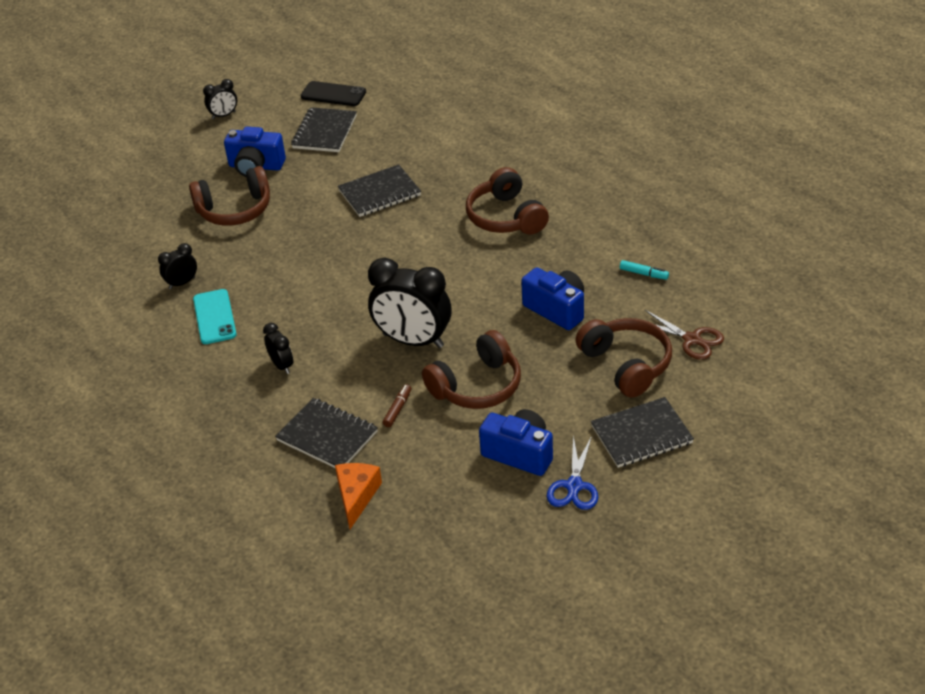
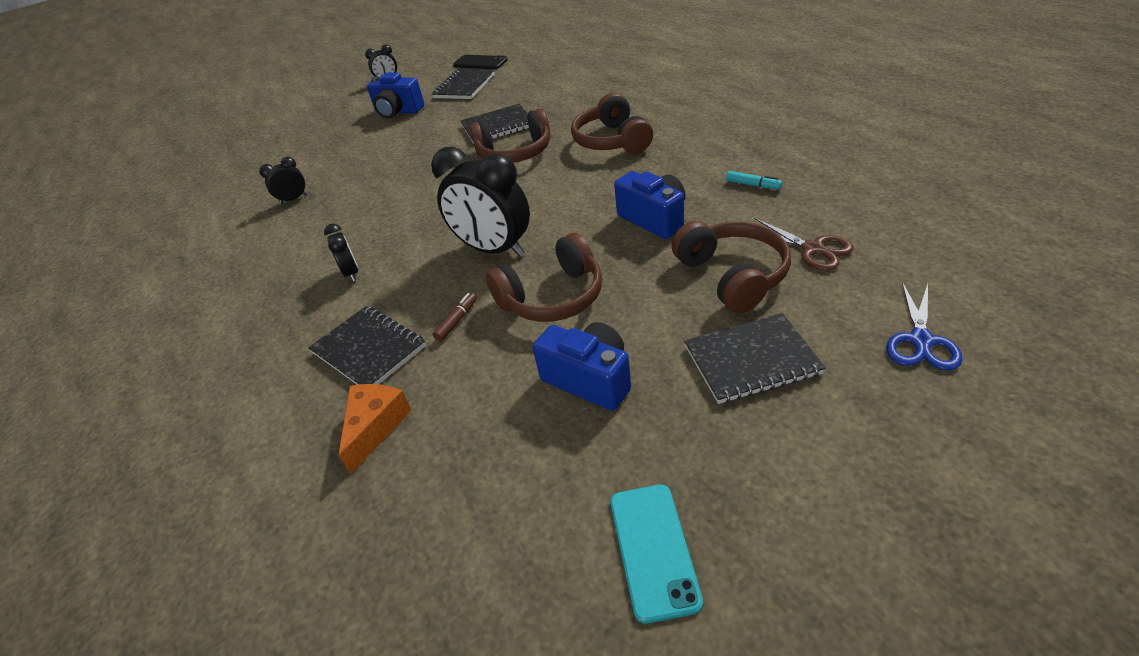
camera: 10 degrees right, 0 degrees up
(214, 317) = (308, 227): turquoise phone -> turquoise phone (653, 550)
(235, 210) = (367, 142): brown headphones -> brown headphones (515, 153)
(574, 486) = (656, 428): blue scissors -> blue scissors (921, 341)

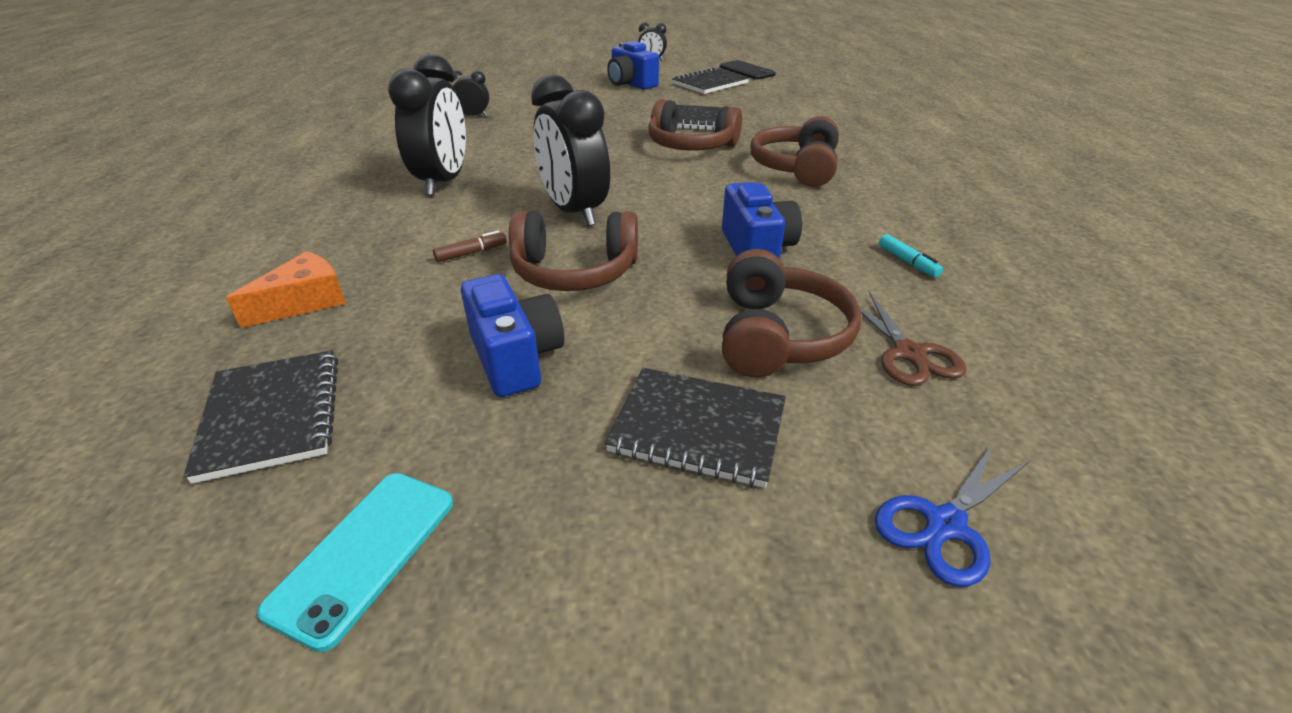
camera: 25 degrees right, 5 degrees down
(351, 273) = (443, 182): black clock -> black clock, size x2.09
(369, 349) = (379, 242): black notebook -> black notebook (272, 416)

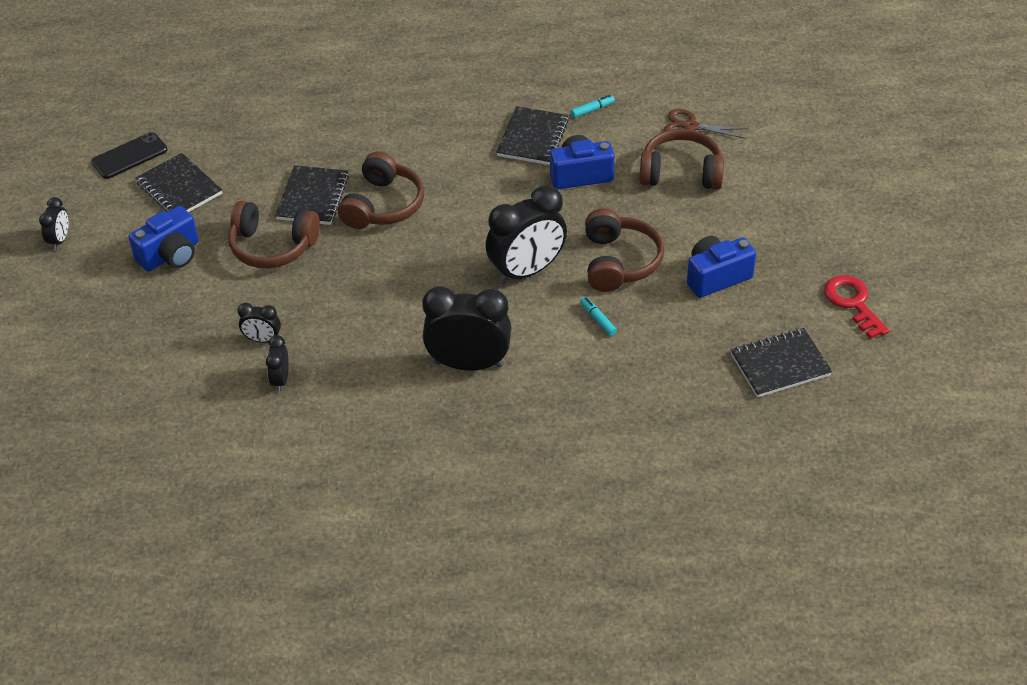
camera: 90 degrees left, 10 degrees up
(305, 302) = (671, 391): orange cheese -> none
(364, 554) = (853, 303): turquoise phone -> red key
(471, 253) = (597, 319): brown marker -> turquoise marker
(523, 110) = (262, 339): none -> black clock
(698, 429) = (761, 205): black notebook -> black notebook (533, 138)
(796, 168) = (437, 143): brown headphones -> brown headphones (272, 246)
(909, 353) = (690, 126): brown scissors -> brown scissors turned 150 degrees counterclockwise
(945, 525) = (802, 137): blue scissors -> none

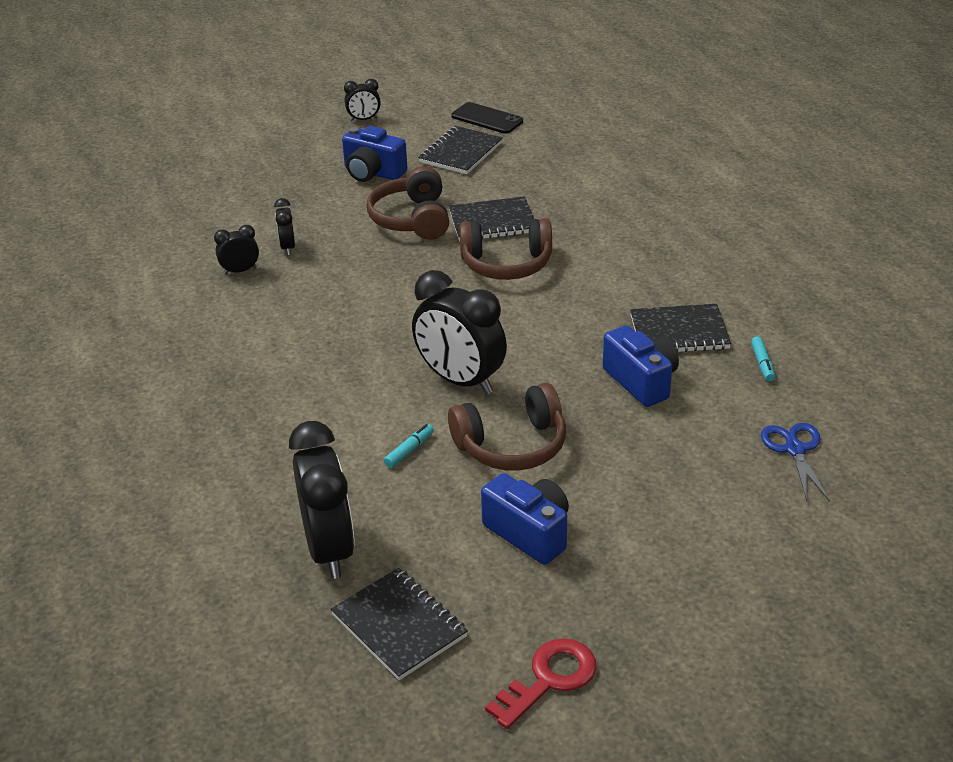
camera: 70 degrees right, 10 degrees down
(469, 364) = (303, 376): black clock -> black clock (329, 549)
(592, 110) = (762, 363): turquoise marker -> turquoise marker turned 45 degrees clockwise
(681, 172) = (701, 460): brown headphones -> none
(690, 126) = (794, 449): brown scissors -> blue scissors

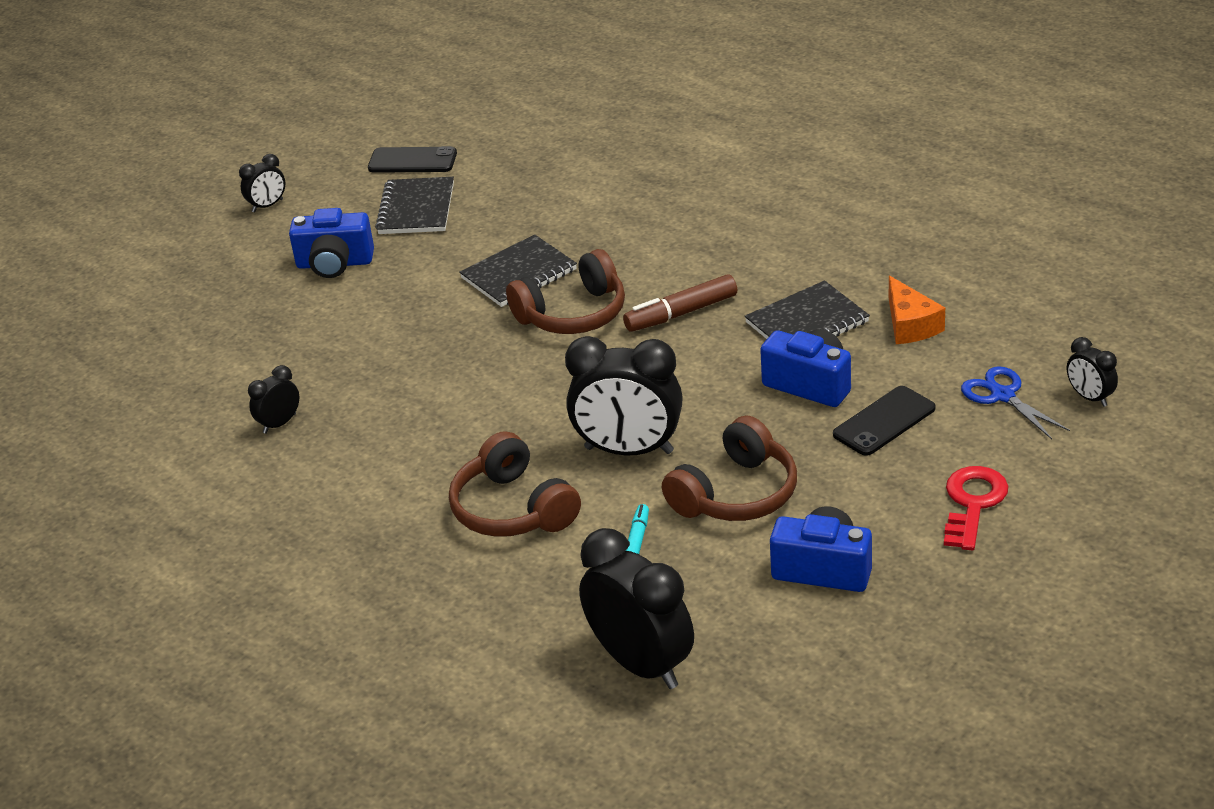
camera: 25 degrees left, 0 degrees up
(288, 247) = (311, 379): black clock -> black clock (1089, 397)
(399, 626) = (773, 703): black notebook -> none
(412, 219) = (426, 300): brown headphones -> brown headphones (513, 509)
(549, 679) = (950, 690): red key -> red key (972, 503)
(587, 291) = (681, 313): none -> brown marker
(677, 433) = (884, 421): none -> black phone
(762, 363) = (910, 325): turquoise marker -> orange cheese

